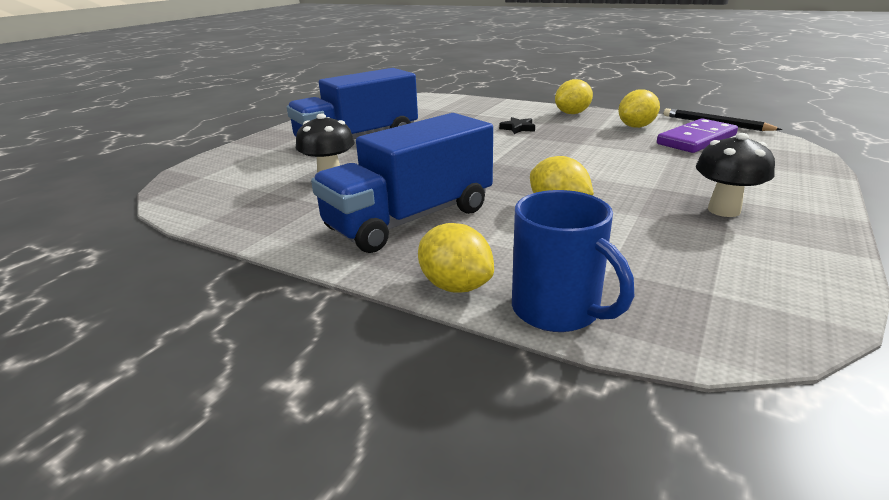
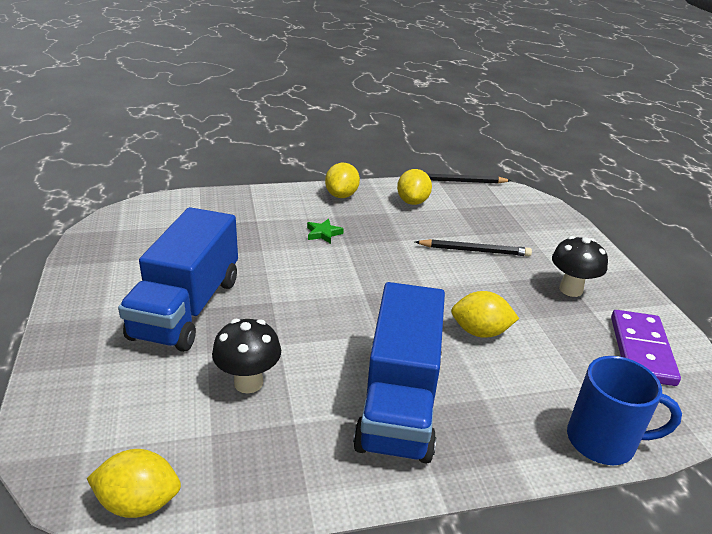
camera: 45 degrees left, 5 degrees up
(455, 286) = (526, 457): yellow lemon -> yellow lemon (139, 502)
(518, 128) = (323, 233): black star -> green star
(649, 163) = (474, 251): none -> black pencil
(696, 140) = (471, 208): purple domino -> purple domino (642, 350)

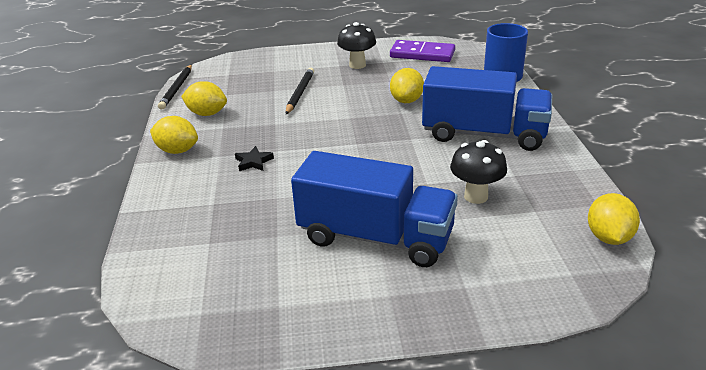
camera: 80 degrees left, 0 degrees up
(323, 233) = (253, 162): green star -> black star

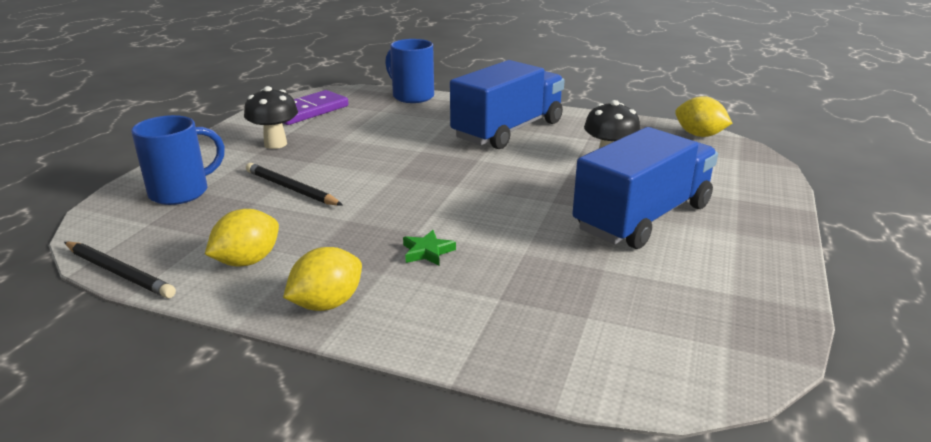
camera: 65 degrees left, 5 degrees down
(253, 162) = (427, 252): black star -> green star
(268, 67) = (181, 192): none -> blue mug
(406, 100) = (399, 142): yellow lemon -> none

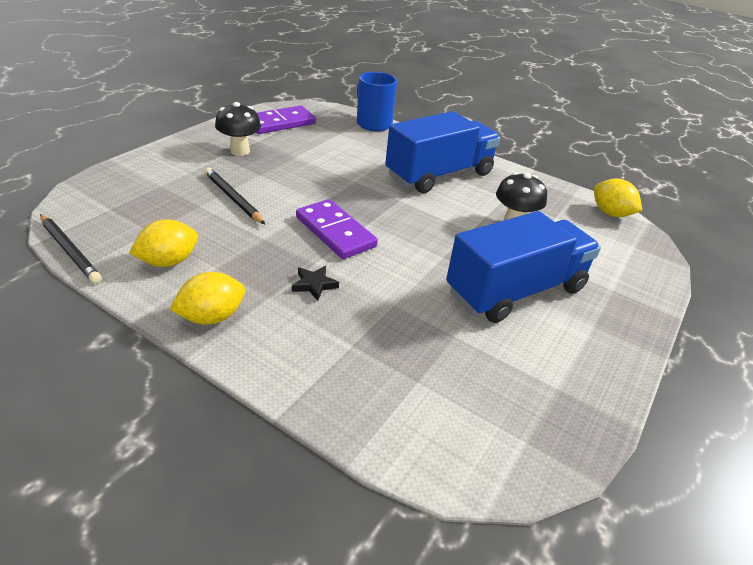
camera: 10 degrees right, 10 degrees up
(181, 192) = (147, 184): blue mug -> none
(424, 200) = (335, 232): none -> purple domino
(427, 252) = (314, 285): green star -> black star

